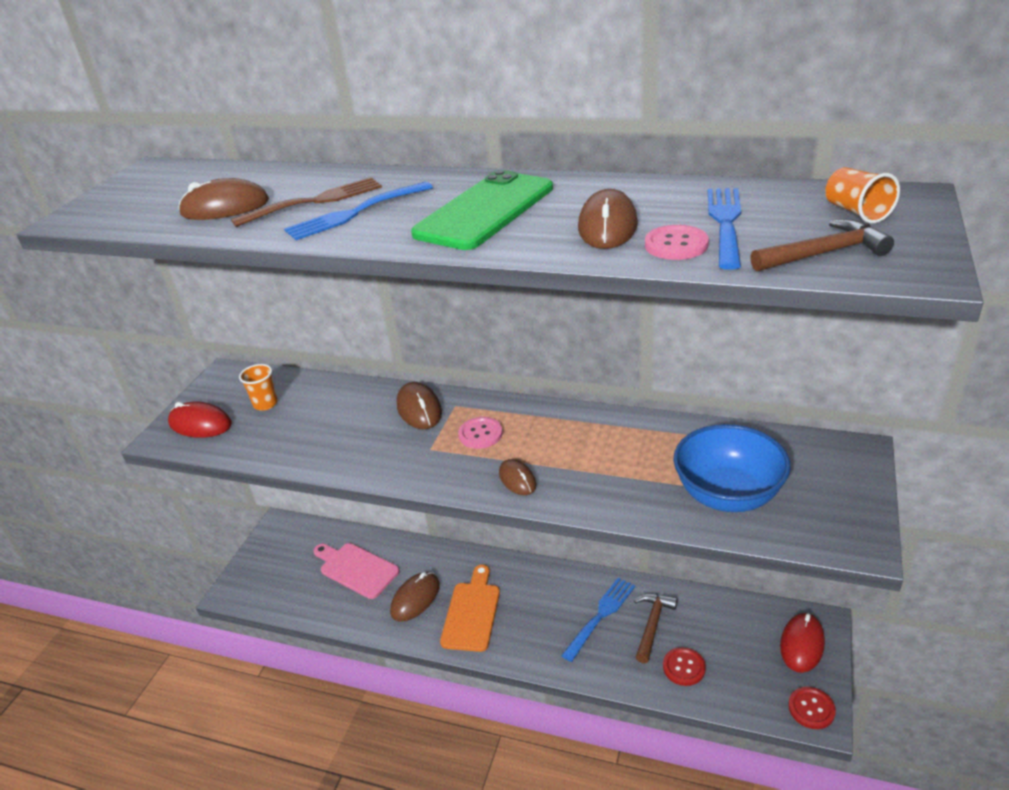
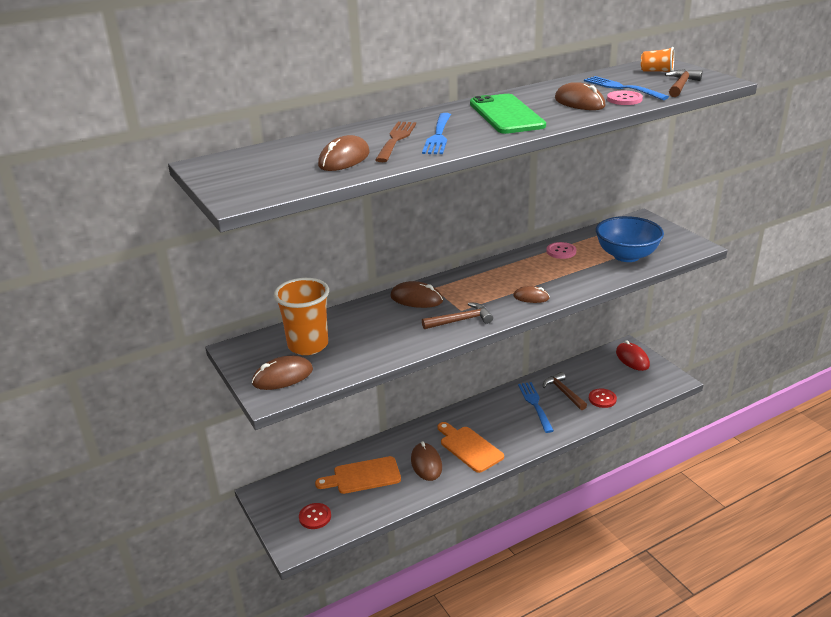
camera: 50 degrees left, 5 degrees down
(200, 424) = (283, 376): red mouse -> brown mouse
(265, 404) = (308, 345): orange cup -> orange cup, size x1.93
(356, 569) = (363, 476): pink cutting board -> orange cutting board
(408, 461) = (461, 320): none -> brown hammer
(480, 434) = (474, 291): pink button -> pink button (561, 251)
(811, 709) = (669, 379): red button -> red button (315, 517)

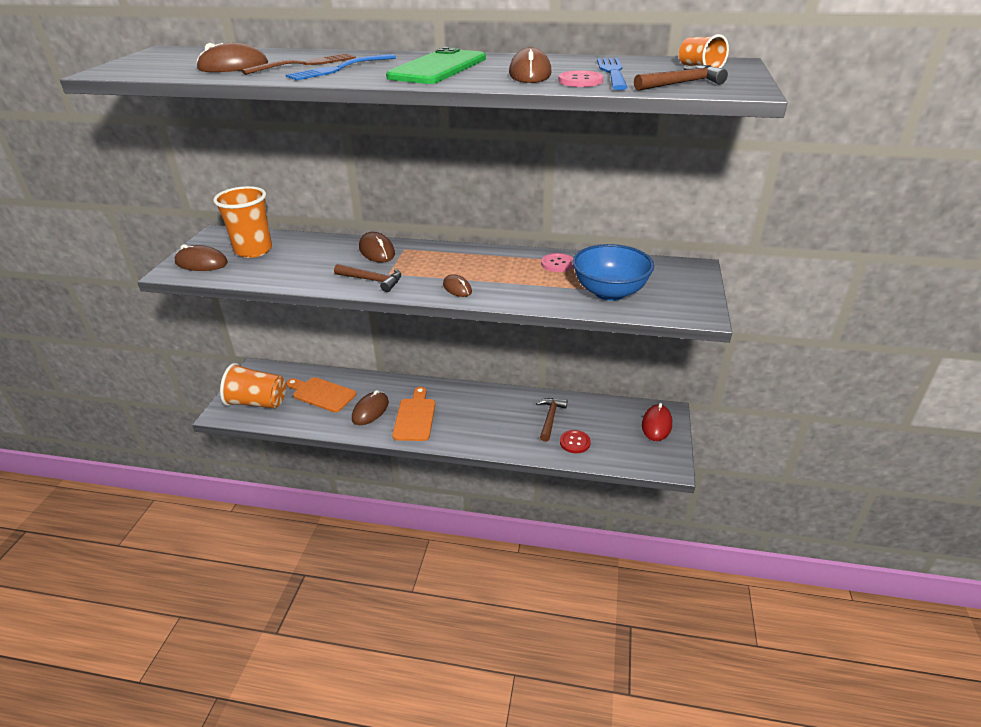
camera: 40 degrees right, 5 degrees up
(315, 517) = (257, 402): red button -> orange cup
(535, 405) = (512, 415): blue fork -> none

